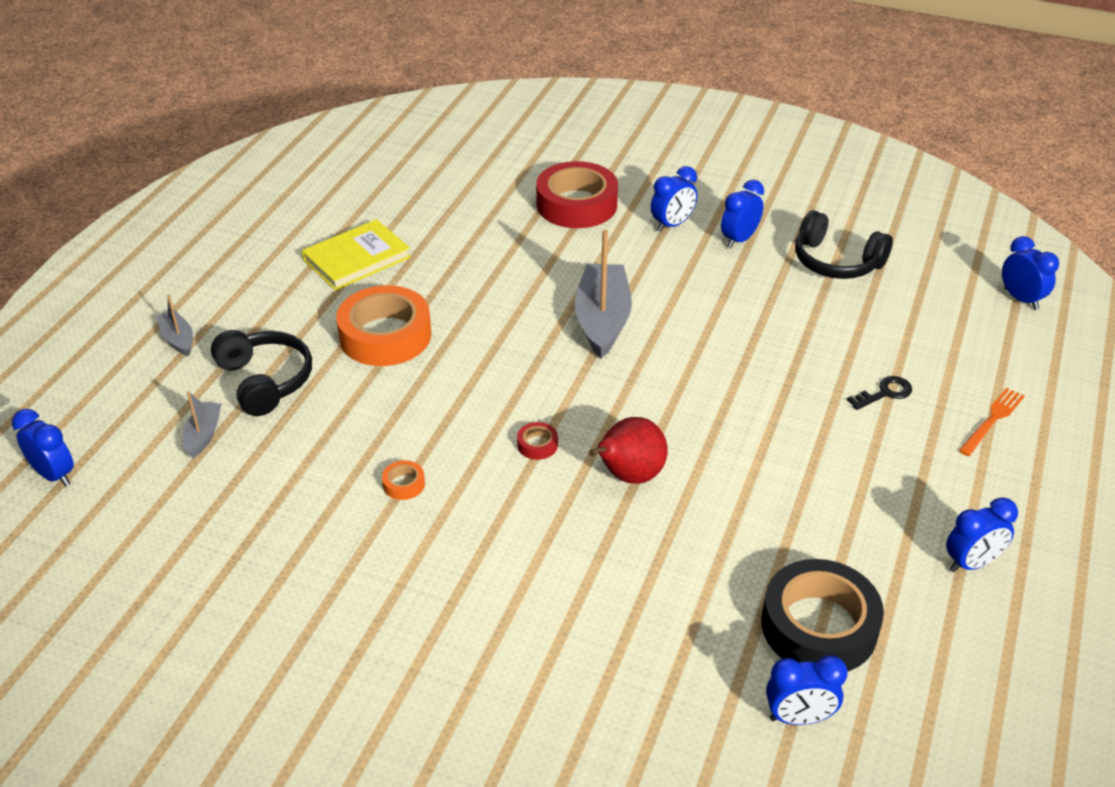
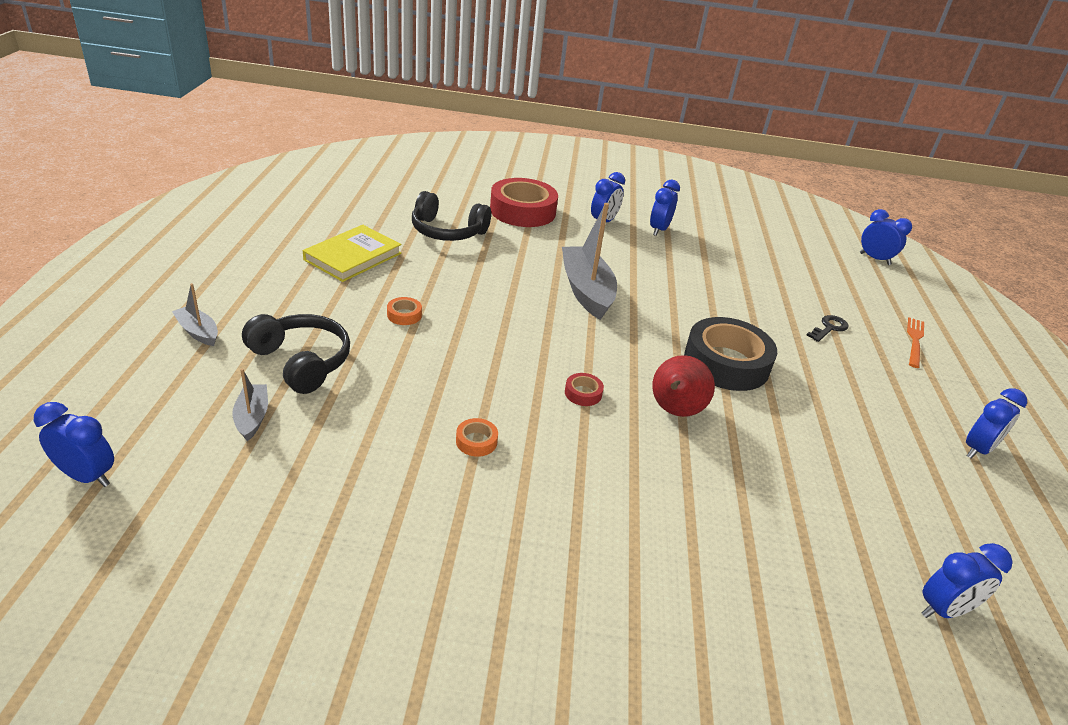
camera: 20 degrees left, 5 degrees down
(385, 335) = (404, 315): orange tape -> orange tape, size x0.40
(819, 626) = (904, 520): black tape -> black tape (726, 363)
(836, 262) = (736, 241): black headphones -> black headphones (447, 231)

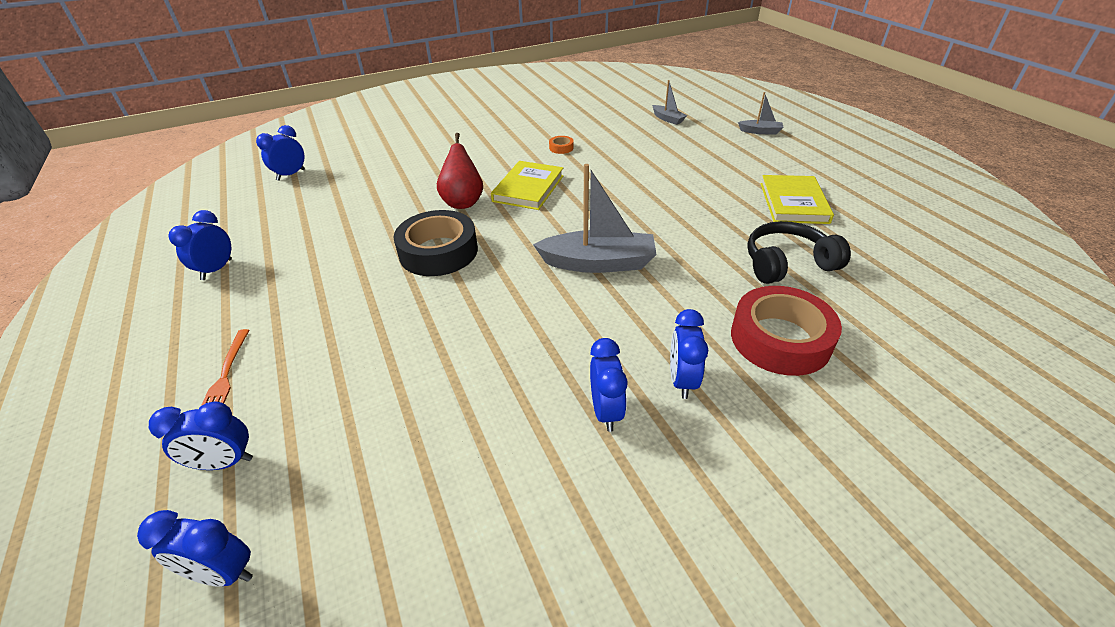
camera: 155 degrees right, 5 degrees up
(87, 476) = (684, 90): blue clock -> blue clock (224, 463)
(301, 362) = (691, 141): black headphones -> none
(404, 315) = (689, 183): orange tape -> none
(583, 393) = (528, 188): red tape -> yellow book
(586, 291) = (598, 263): grey boat -> grey boat turned 45 degrees counterclockwise
(829, 328) = (336, 342): black key -> none

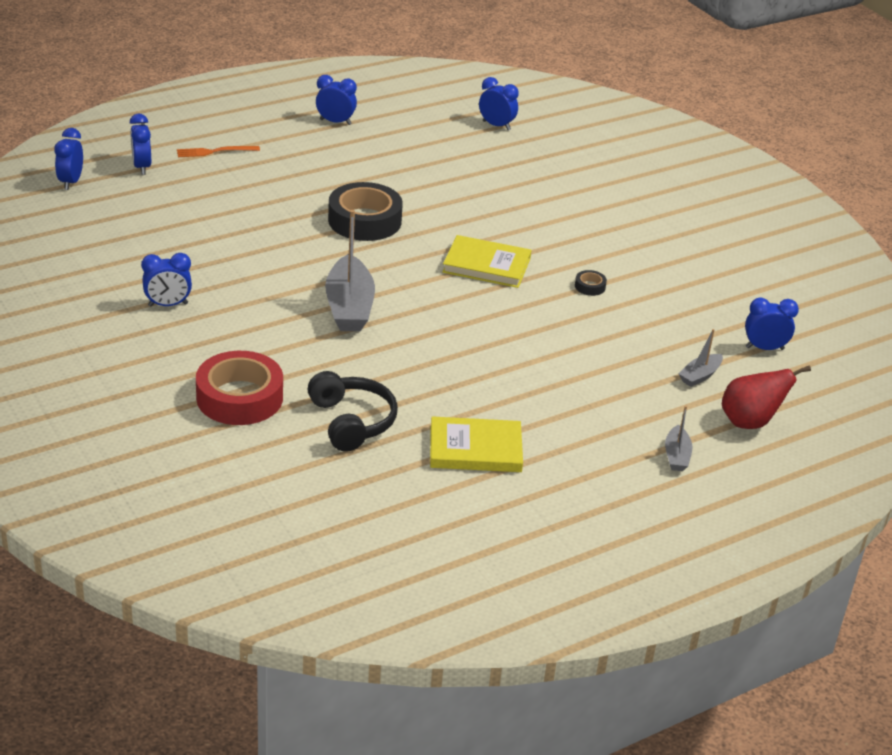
camera: 80 degrees right, 5 degrees down
(463, 202) = (453, 227): red pear -> red pear (750, 422)
(561, 148) = (590, 286): orange tape -> black tape
(682, 380) = (195, 341): blue clock -> blue clock (764, 348)

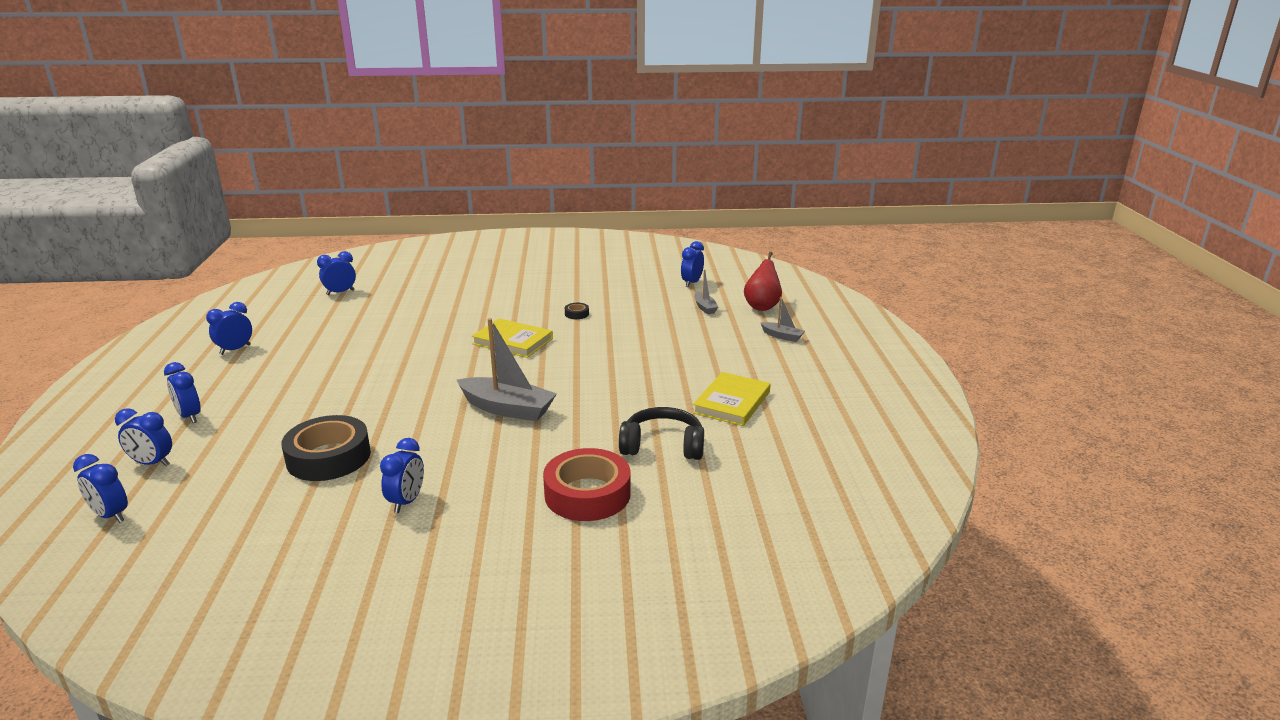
camera: 60 degrees left, 10 degrees down
(215, 151) = (189, 416): orange fork -> blue clock
(364, 220) = (395, 373): black tape -> black tape (328, 457)
(486, 265) = (513, 341): yellow book -> yellow book turned 75 degrees clockwise

